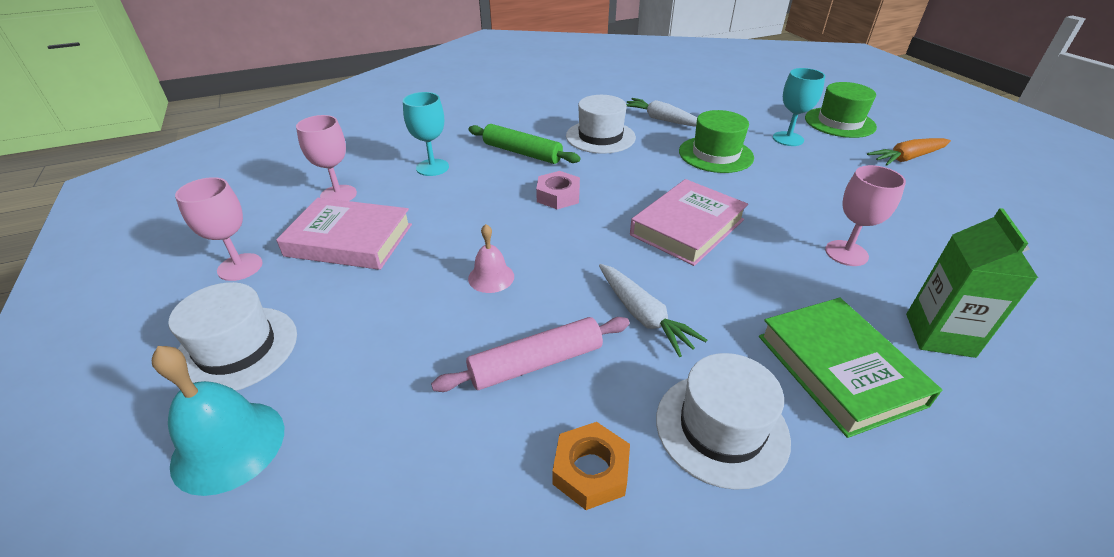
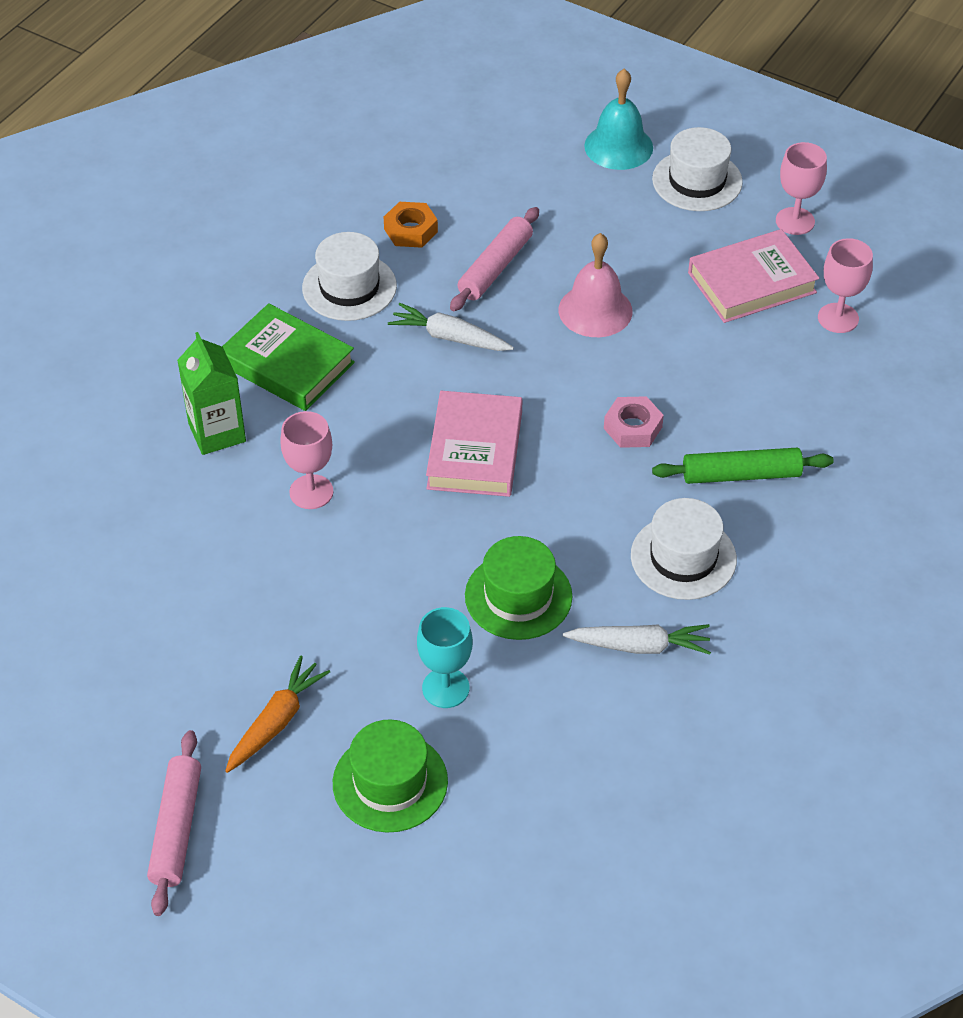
camera: 145 degrees right, 10 degrees up
(432, 167) = (804, 399): turquoise goblet -> none
(491, 277) = (595, 310): pink bell -> pink bell, size x1.67
(981, 143) = (177, 828): none -> pink rolling pin

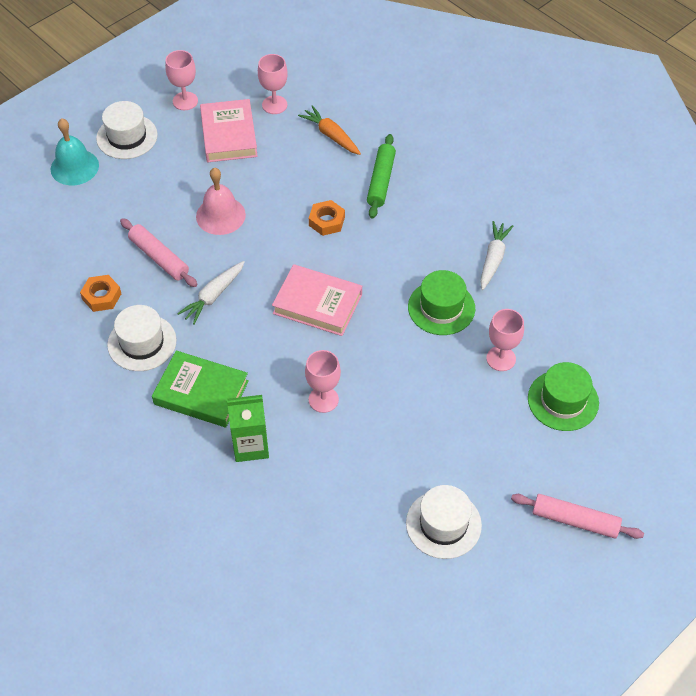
camera: 75 degrees left, 5 degrees up
(276, 721) = (505, 452): orange carrot -> orange carrot (331, 135)
(287, 364) = (201, 392): green book -> green book turned 60 degrees clockwise
(445, 688) = (501, 358): turquoise goblet -> pink goblet
(633, 427) = (326, 221): pink nut -> orange nut
(683, 557) = (434, 223): white hat -> white hat (443, 524)

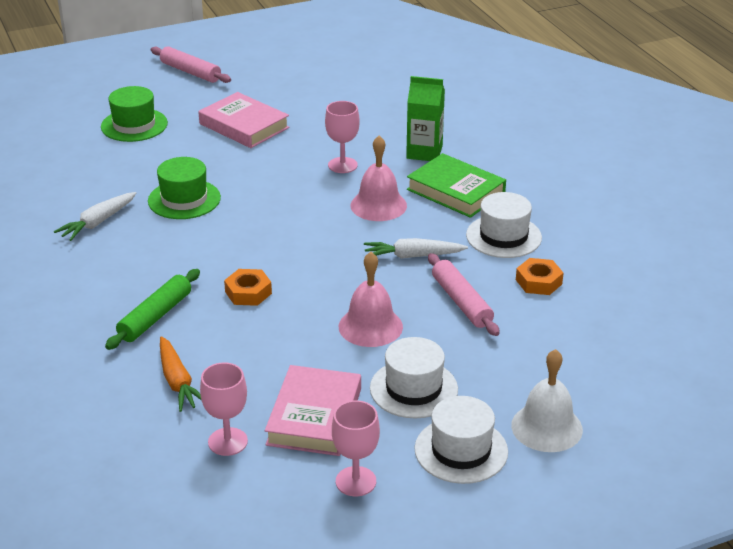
camera: 160 degrees left, 20 degrees down
(74, 167) = (546, 427): turquoise bell -> white bell
(213, 296) = (412, 256): white carrot -> white carrot turned 150 degrees counterclockwise
(266, 351) = (378, 205): none -> pink bell
(317, 304) = (305, 227): pink book -> pink book (244, 126)
(443, 524) = (291, 88): white hat -> white hat (413, 389)
(501, 358) = (161, 157): pink goblet -> none

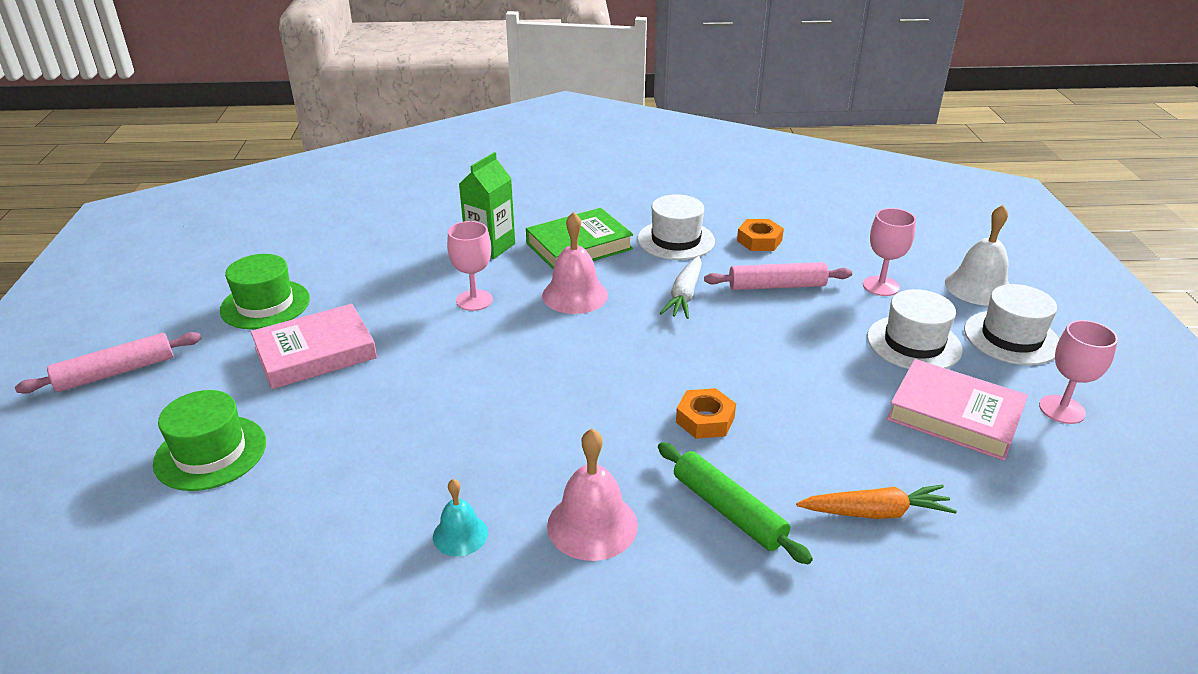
camera: 70 degrees left, 0 degrees up
(98, 222) = (460, 534): white carrot -> turquoise bell
(184, 199) = (458, 436): green hat -> green hat (265, 304)
(228, 441) = (997, 489): pink goblet -> pink goblet (880, 286)
(370, 326) = (801, 347): pink bell -> pink bell (592, 525)

